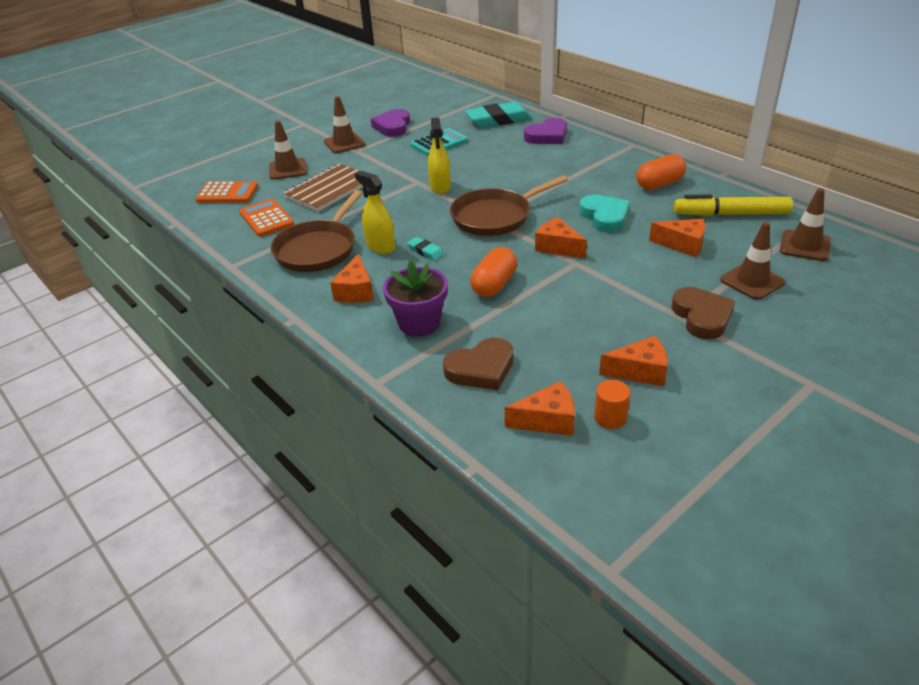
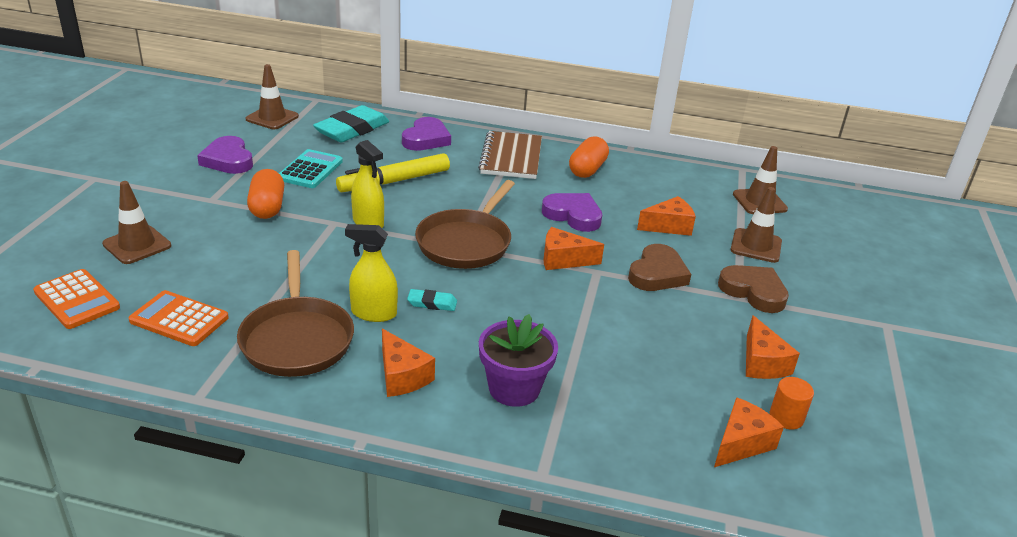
camera: 40 degrees left, 5 degrees down
(227, 193) = (77, 300): orange calculator -> orange calculator turned 75 degrees clockwise
(329, 190) = (229, 258): brown notebook -> brown notebook (511, 157)
(344, 143) = (183, 193): brown traffic cone -> brown traffic cone (272, 118)
(481, 369) = (628, 415): brown heart -> brown heart (657, 273)
(494, 285) = (545, 319): orange capsule -> orange capsule (267, 207)
(604, 217) = (573, 215): turquoise heart -> purple heart
(640, 371) = (762, 363): orange cheese -> orange cheese turned 120 degrees clockwise
(730, 214) = (676, 186): yellow marker -> yellow marker (394, 181)

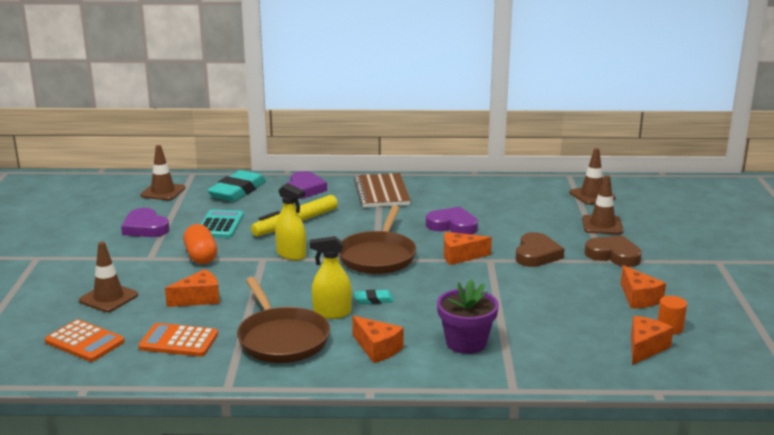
camera: 10 degrees left, 10 degrees down
(587, 169) = (447, 192): orange capsule -> none
(669, 226) = (530, 222): orange cheese -> orange cheese (199, 298)

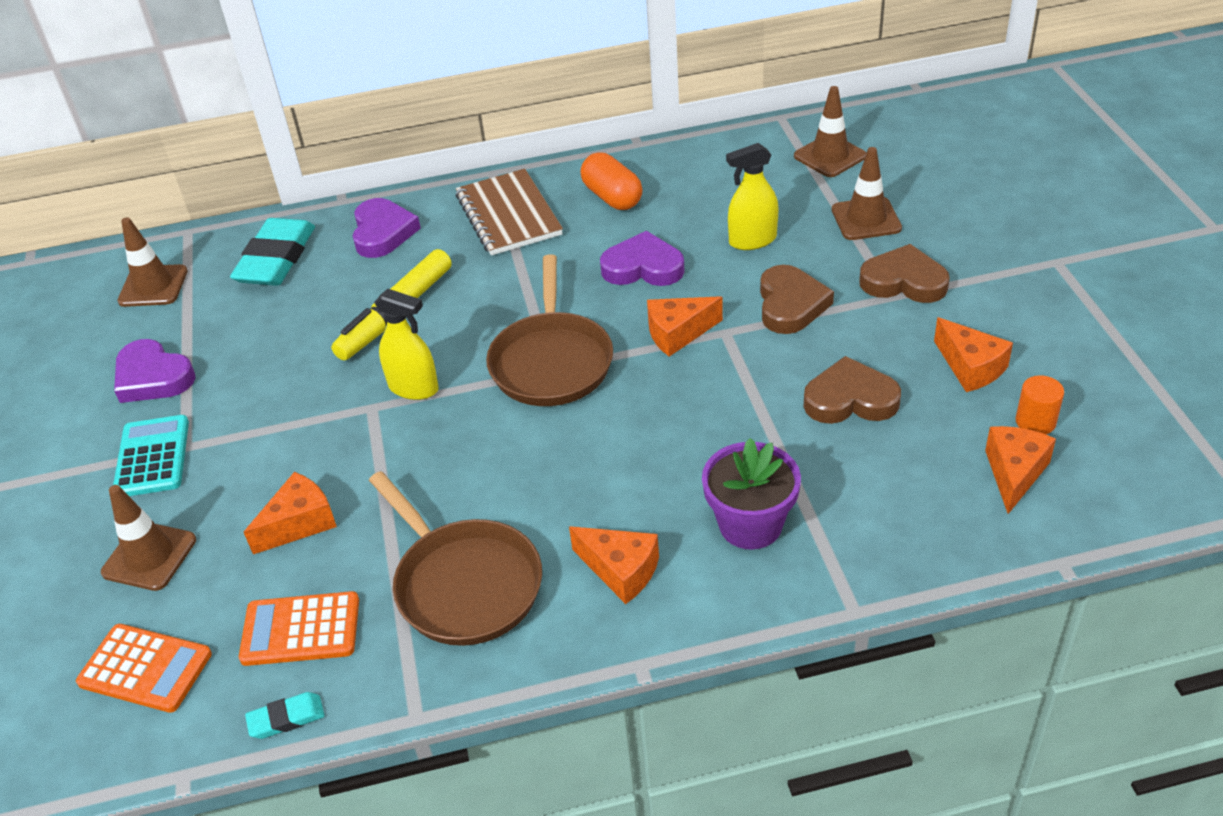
camera: 10 degrees left, 20 degrees up
(201, 256) = (269, 424): orange capsule -> orange capsule (612, 197)
(220, 225) = (275, 344): turquoise calculator -> turquoise calculator (152, 457)
(332, 313) = (523, 507): yellow spray bottle -> yellow spray bottle (752, 240)
(374, 300) = (578, 461): turquoise eraser -> turquoise eraser (286, 718)
(554, 300) = (850, 399): none -> brown heart

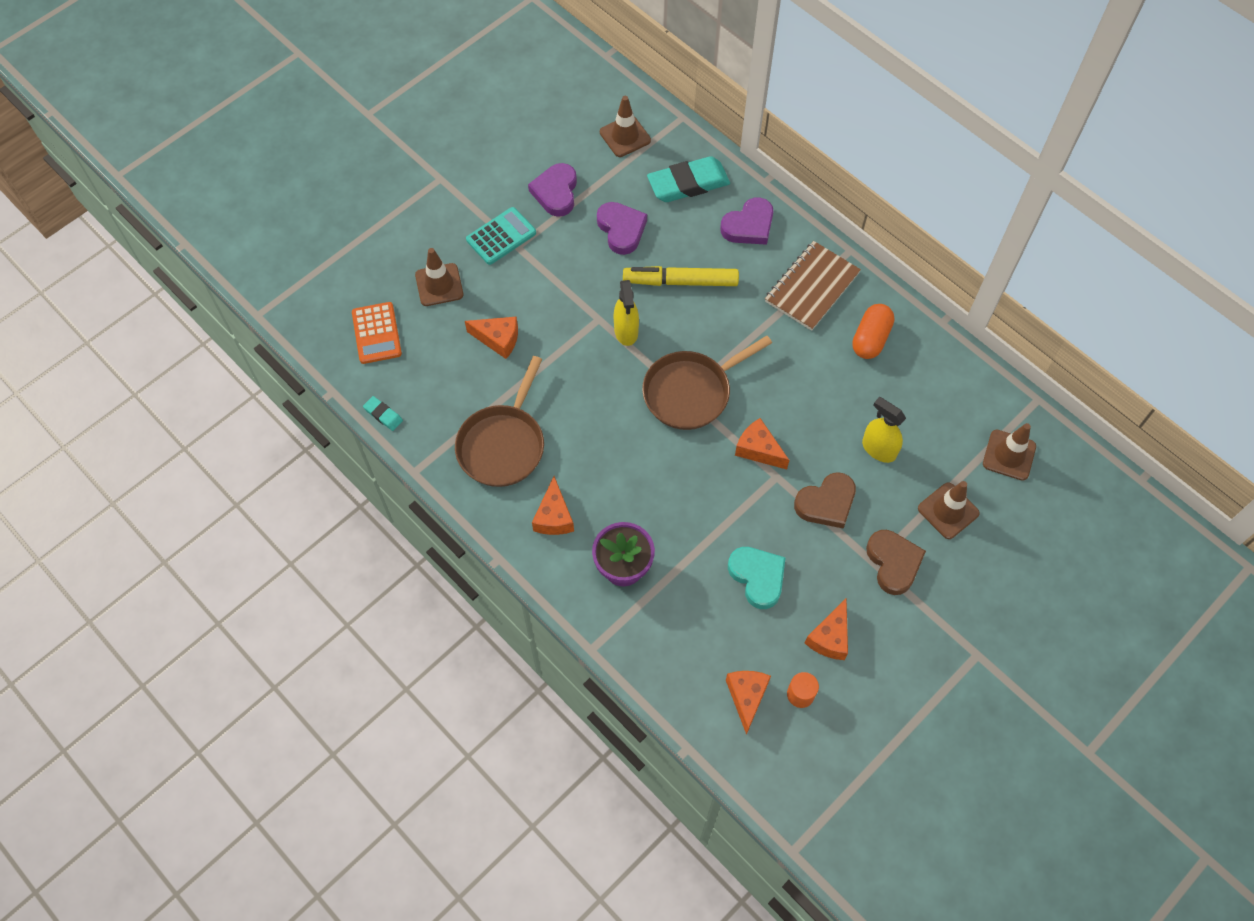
camera: 55 degrees right, 20 degrees up
(300, 630) = (434, 386): orange calculator -> none
(643, 267) = (809, 396): purple heart -> purple heart (621, 229)
(850, 399) = (757, 577): brown heart -> turquoise heart
(1014, 473) = (746, 697): orange cheese -> orange cheese turned 75 degrees counterclockwise

